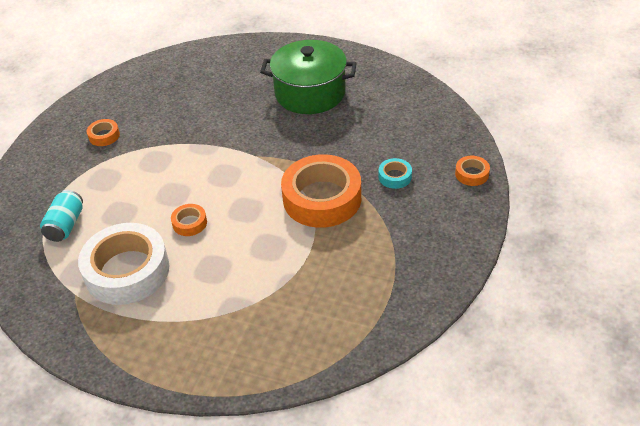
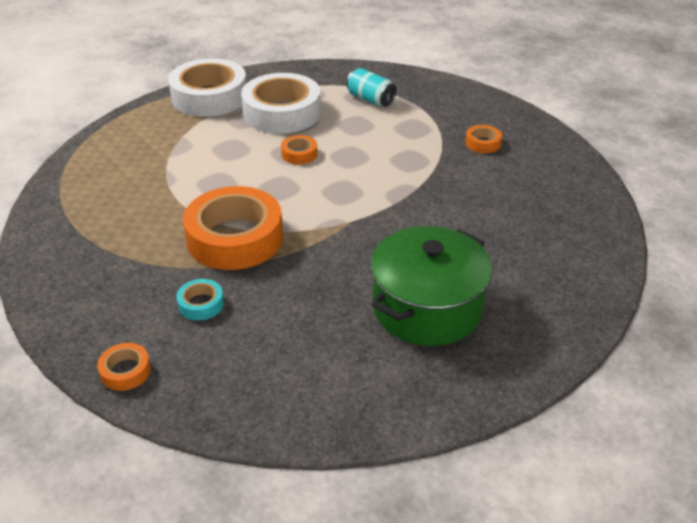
camera: 120 degrees right, 5 degrees down
(129, 344) = (209, 97): none -> white tape

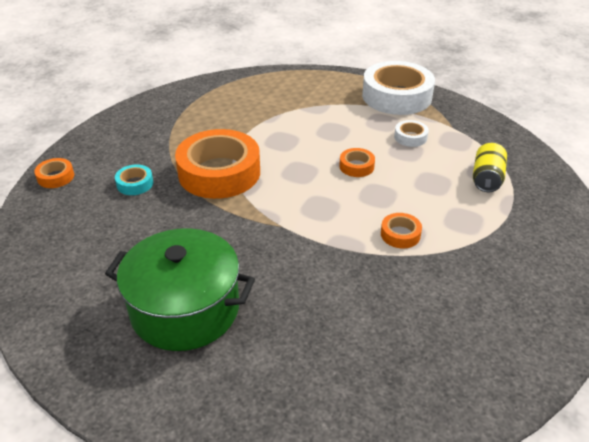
camera: 65 degrees right, 0 degrees up
(282, 113) = (410, 137): white tape -> white tape, size x0.43
(370, 99) = (486, 178): turquoise can -> yellow can
(483, 143) = (486, 279): orange tape -> orange tape (400, 234)

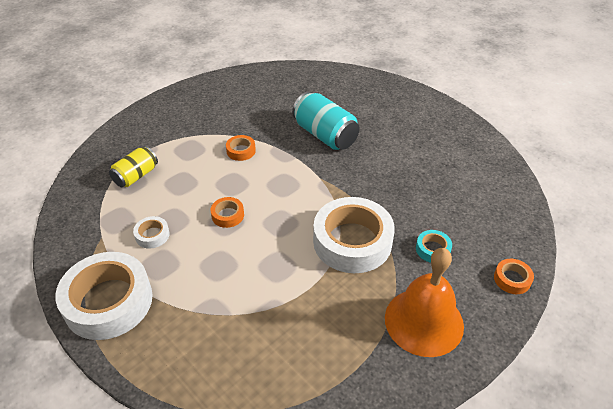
camera: 160 degrees left, 5 degrees up
(142, 134) = (424, 321): none -> orange bell
(185, 309) = (402, 140): green pot -> none
(219, 172) = (352, 241): orange tape -> white tape
(303, 287) = (325, 135): none -> turquoise can

